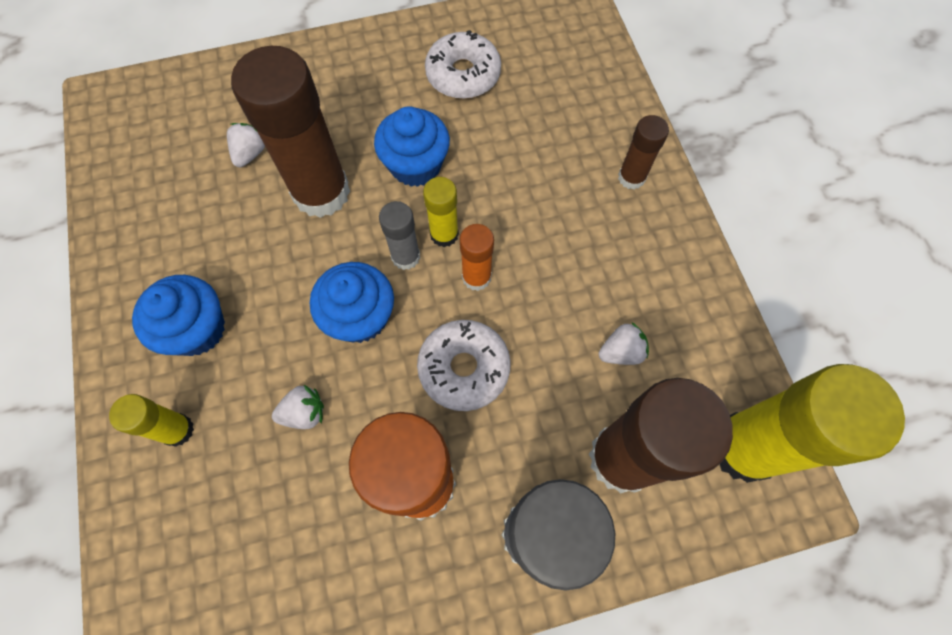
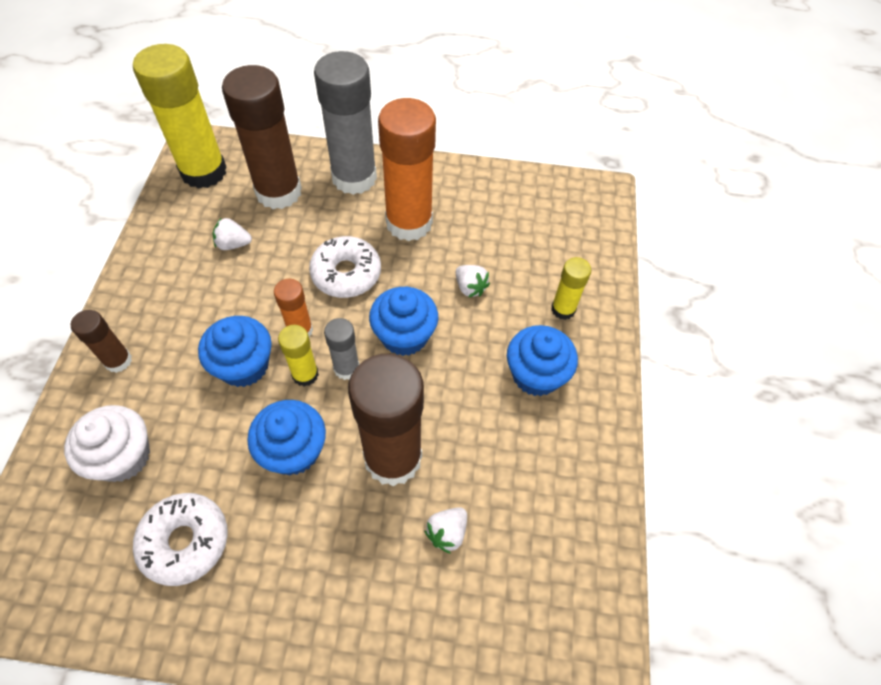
camera: 160 degrees left, 10 degrees down
(304, 413) = (470, 287): white strawberry -> white strawberry turned 135 degrees counterclockwise
(510, 219) = (244, 365): none -> blue cupcake
(558, 108) = (123, 456): none -> white cupcake

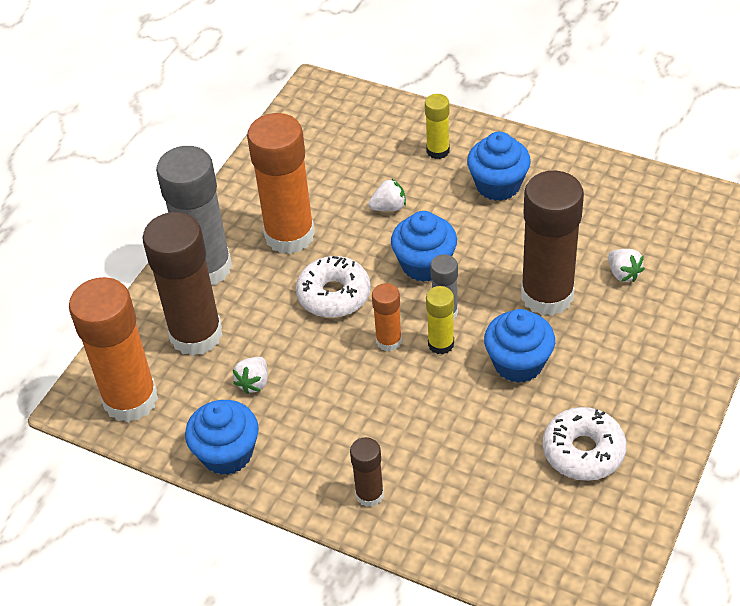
camera: 65 degrees left, 10 degrees down
(123, 456) = (483, 495): white cupcake -> none
(204, 172) = (130, 399): yellow glue stick -> orange glue stick
(244, 365) = (414, 390): blue cupcake -> blue cupcake (227, 454)

